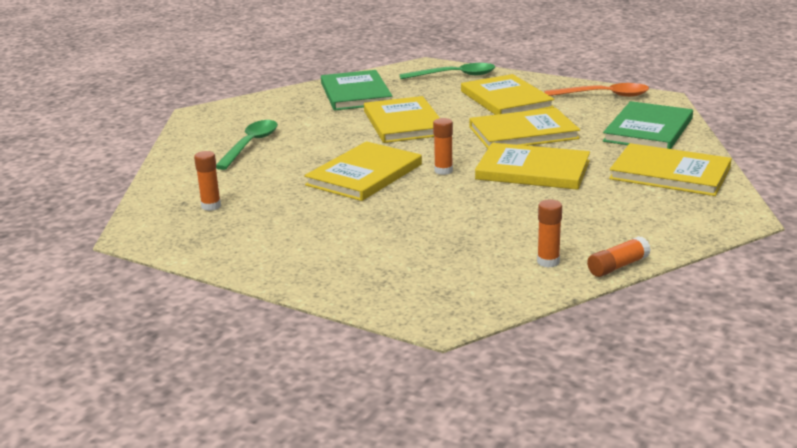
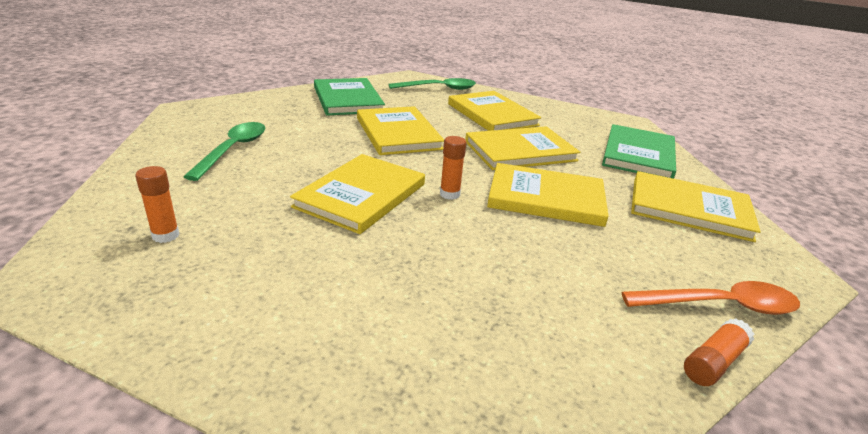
camera: 10 degrees left, 5 degrees up
(548, 262) = (620, 351): orange glue stick -> none
(604, 95) = (580, 116): orange spoon -> orange spoon (720, 305)

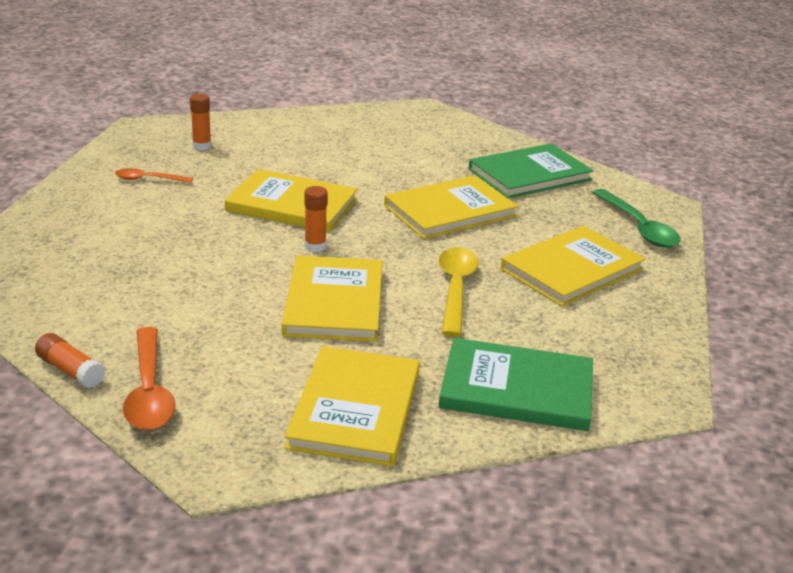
camera: 80 degrees right, 0 degrees up
(233, 150) = (351, 142): green spoon -> none
(242, 286) = (148, 179): none -> orange spoon
(520, 151) = (455, 289): yellow book -> yellow spoon

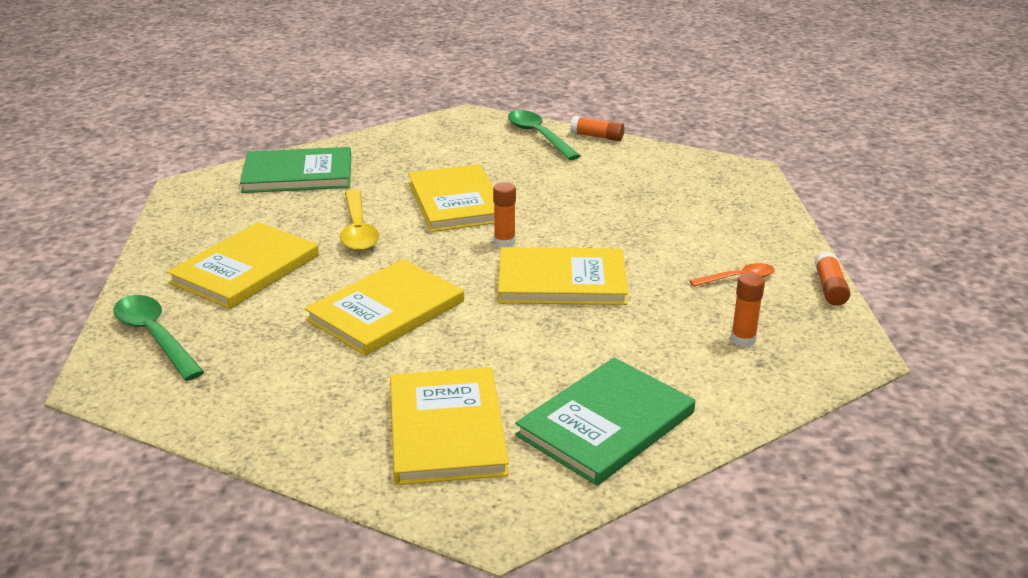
camera: 165 degrees right, 0 degrees up
(90, 160) = (830, 288): none -> orange glue stick
(149, 391) = (538, 136): orange spoon -> green spoon
(355, 409) = (405, 148): yellow book -> yellow book (447, 429)
(529, 174) = (290, 395): green book -> green book (605, 424)

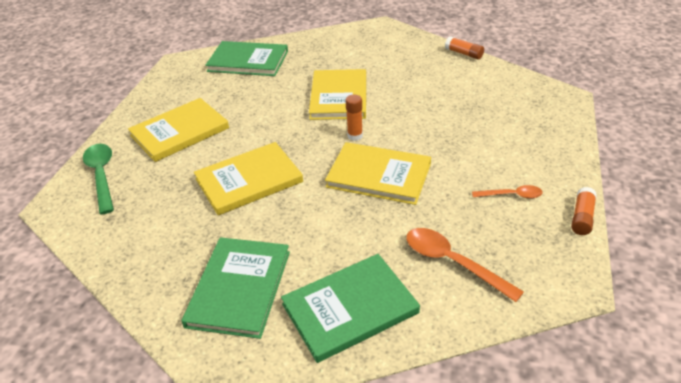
camera: 20 degrees right, 10 degrees up
(358, 230) = (263, 111): yellow spoon -> none
(447, 429) = (239, 288): yellow book -> green book
(538, 136) = (421, 48): green spoon -> none
(705, 356) = (452, 262): none -> orange spoon
(743, 340) = (489, 253): orange glue stick -> none

